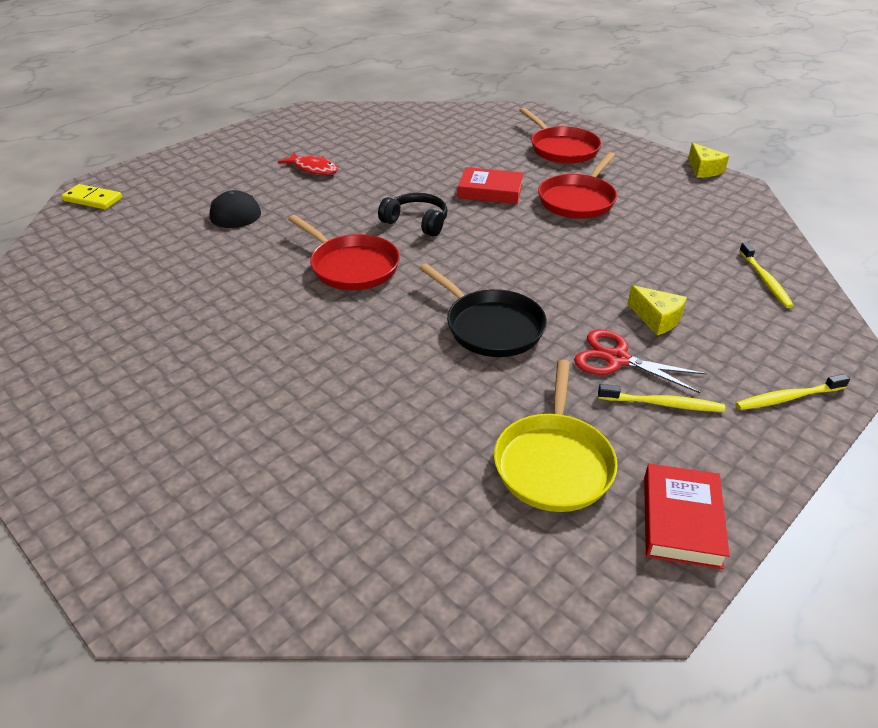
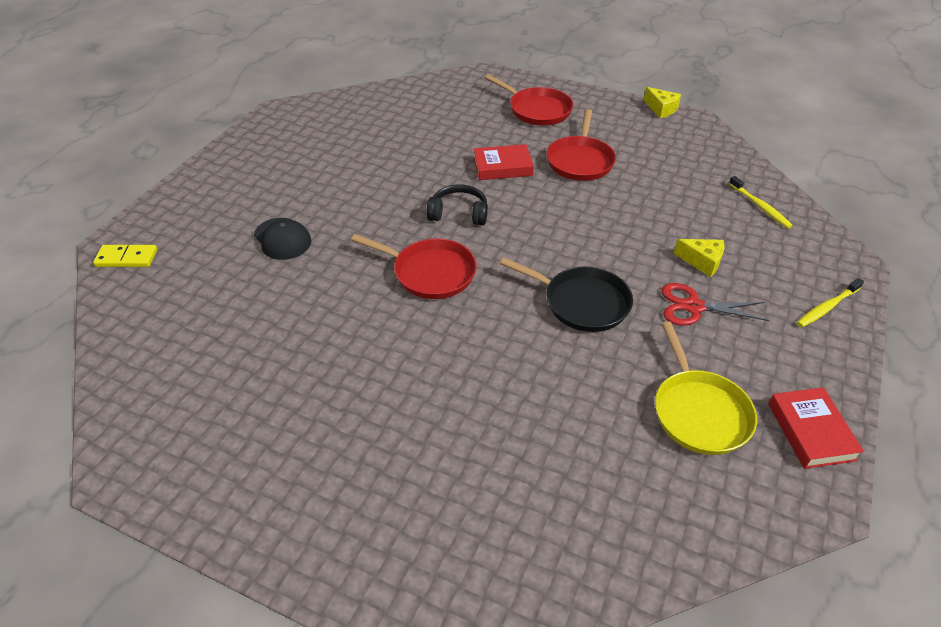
camera: 20 degrees left, 5 degrees up
(313, 169) = (328, 176): red fish -> none
(663, 404) = (747, 337): yellow toothbrush -> none

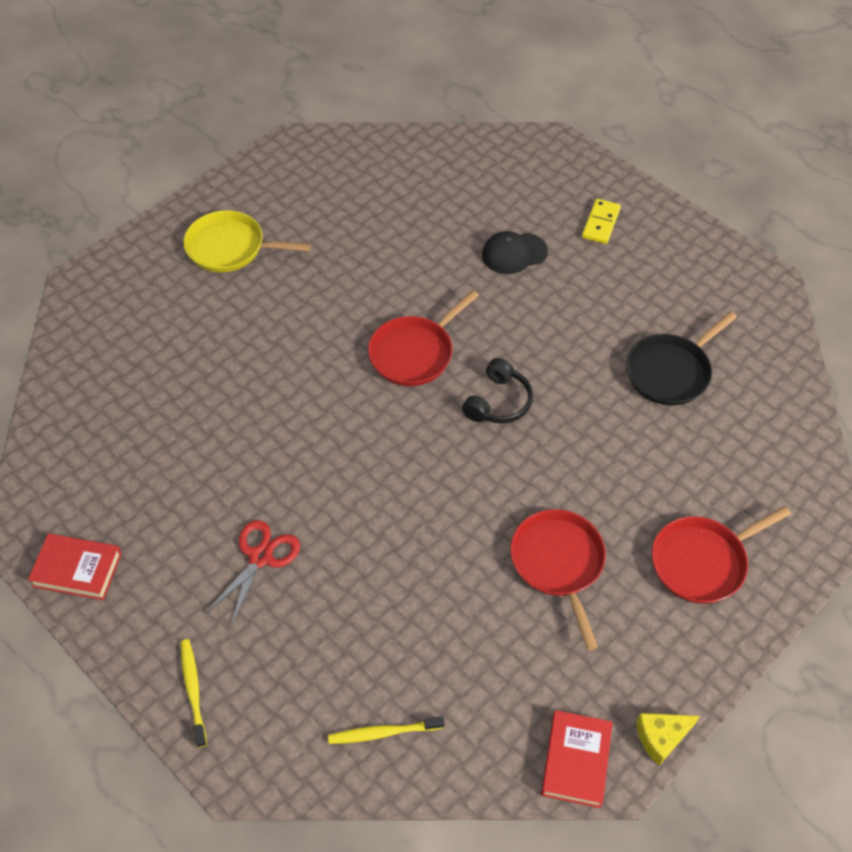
camera: 110 degrees right, 10 degrees up
(127, 258) = (529, 150): yellow domino -> yellow domino (601, 223)
(502, 167) = (574, 472): red book -> red book (576, 761)
(580, 161) = (558, 563): red pan -> red pan turned 45 degrees clockwise
(582, 302) = (315, 461): black pan -> black pan (670, 372)
(699, 412) = (145, 494): yellow pan -> yellow pan (230, 248)
(702, 262) = (319, 603): yellow cheese -> none

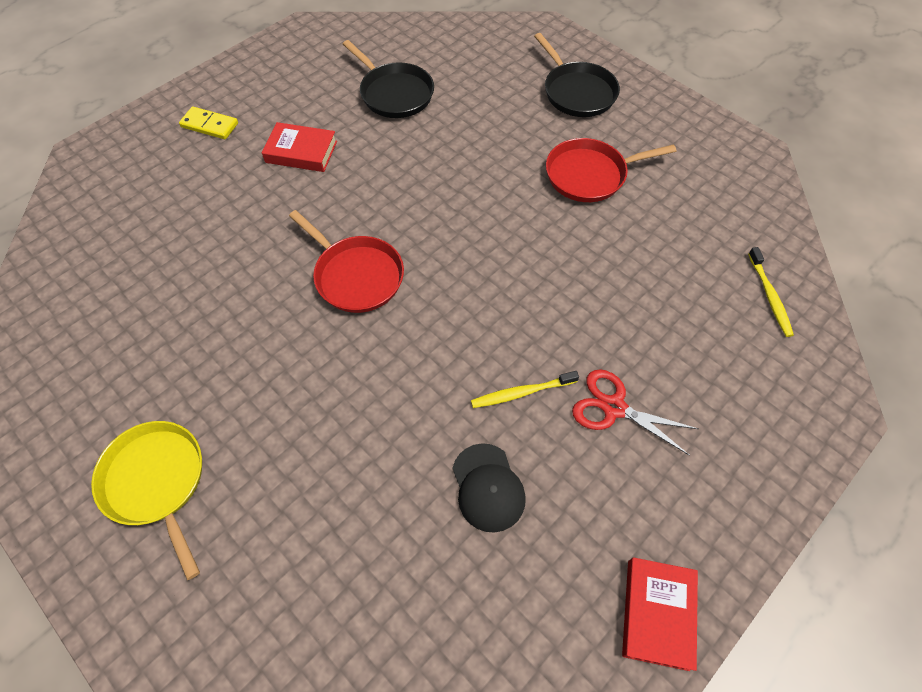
camera: 90 degrees left, 5 degrees up
(193, 690) = (772, 459): yellow toothbrush -> yellow toothbrush (521, 392)
(230, 248) = (156, 481): yellow pan -> yellow pan turned 135 degrees clockwise
(498, 402) = (422, 209): black headphones -> none
(514, 253) = (234, 191): black cap -> black cap (488, 487)
(576, 761) = (756, 173): red book -> red book (301, 152)
(661, 737) = (724, 126): yellow cheese -> none
(702, 562) = (577, 92): red pan -> black pan

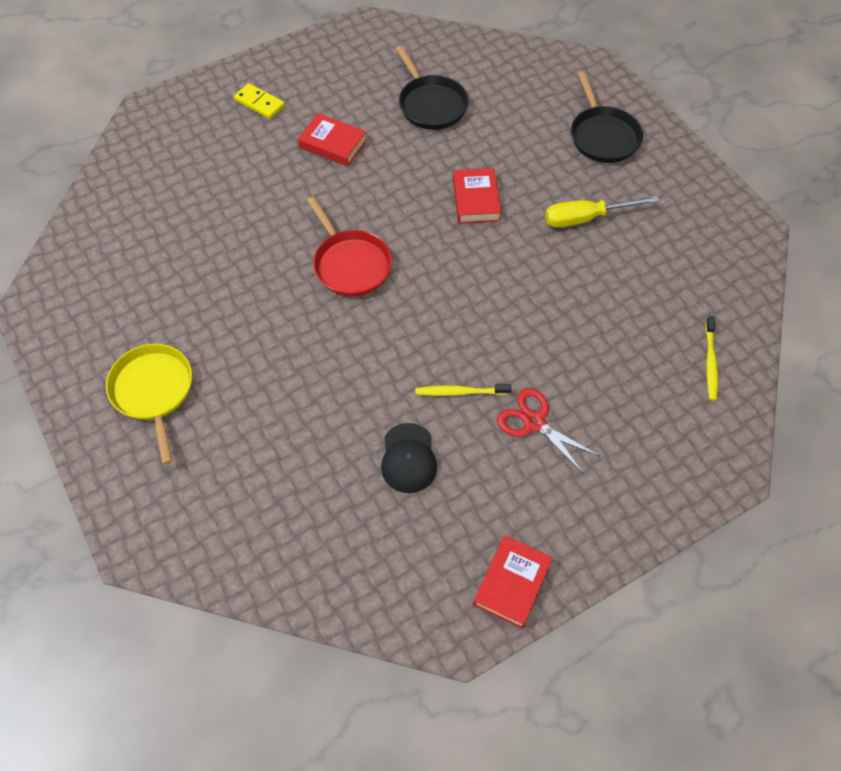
camera: 15 degrees right, 0 degrees up
(471, 179) = (476, 199): none -> red book
(589, 175) = (586, 218): red pan -> yellow screwdriver

